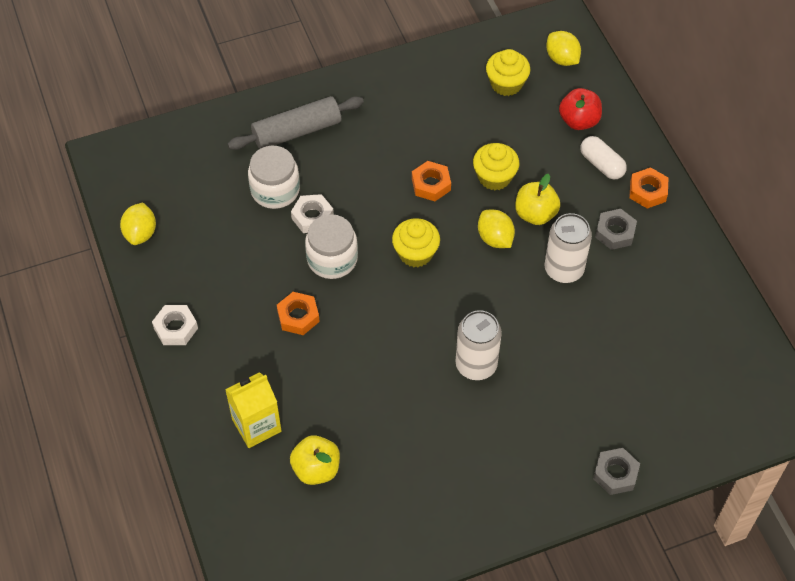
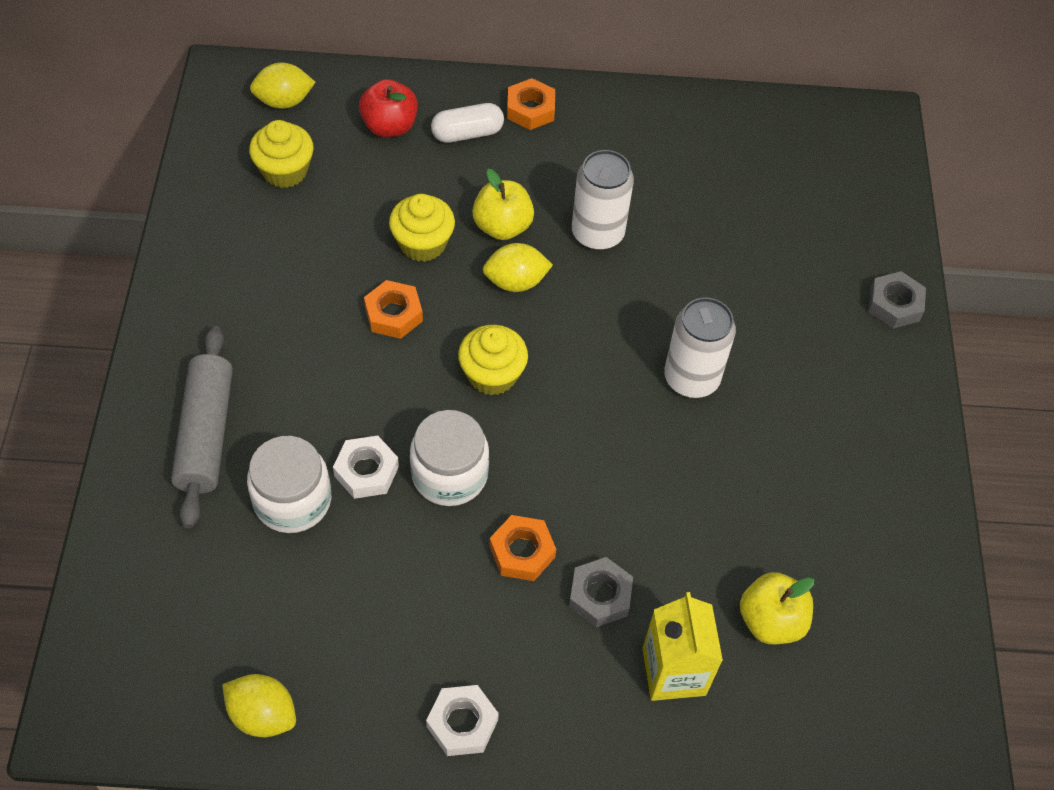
camera: 70 degrees left, 0 degrees up
(615, 232) = (571, 164): grey nut -> grey nut (600, 596)

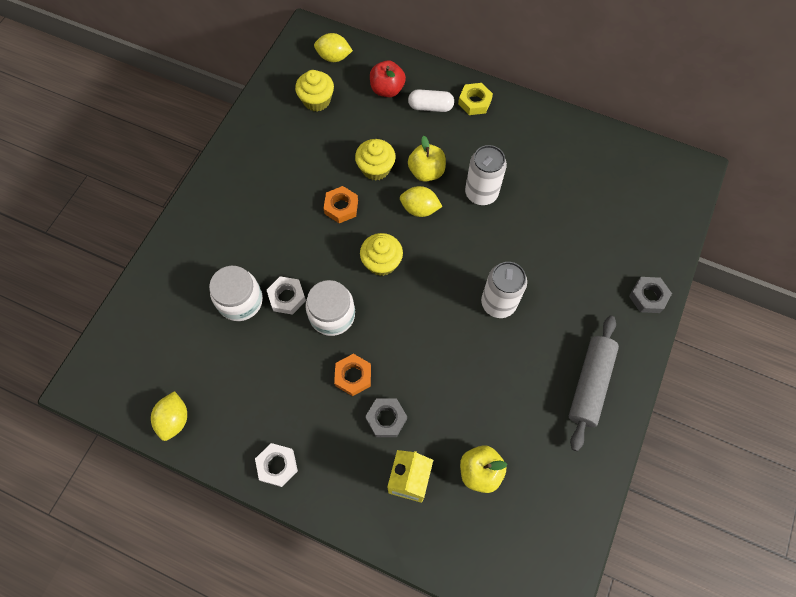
camera: 25 degrees right, 10 degrees up
(205, 434) = (210, 246): grey rolling pin -> grey rolling pin (589, 384)
(263, 715) = (174, 419): yellow lemon -> yellow lemon turned 45 degrees clockwise
(530, 109) = (474, 102): orange nut -> yellow nut

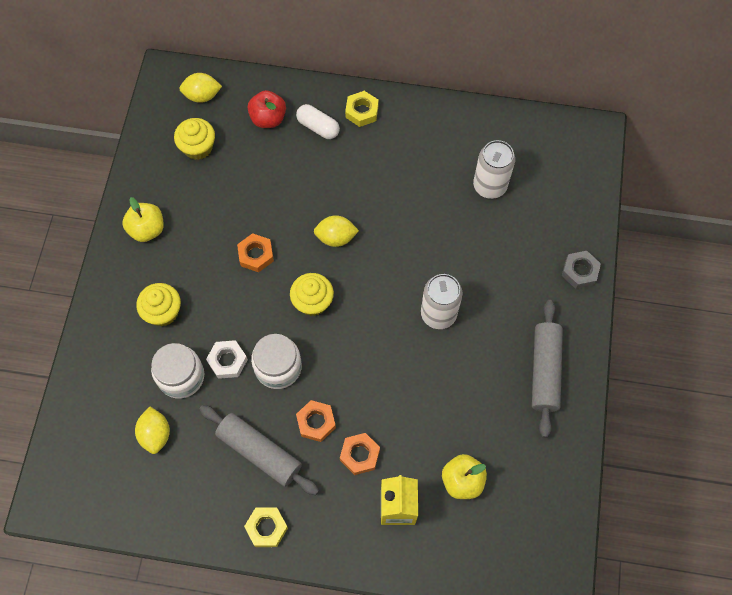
camera: 15 degrees left, 0 degrees up
(174, 419) = (151, 511): yellow lemon -> yellow lemon (155, 434)
(277, 465) = (266, 528): white nut -> yellow nut
(292, 390) = (259, 452): none -> grey rolling pin
(376, 168) = (280, 206): yellow cupcake -> yellow cupcake (163, 312)
(386, 419) = (360, 455): grey nut -> orange nut
(426, 172) = (332, 197): yellow apple -> yellow apple (147, 229)
(430, 107) = (318, 127): white capsule -> white capsule turned 45 degrees clockwise
(481, 193) = (393, 206): white can -> white can (489, 186)

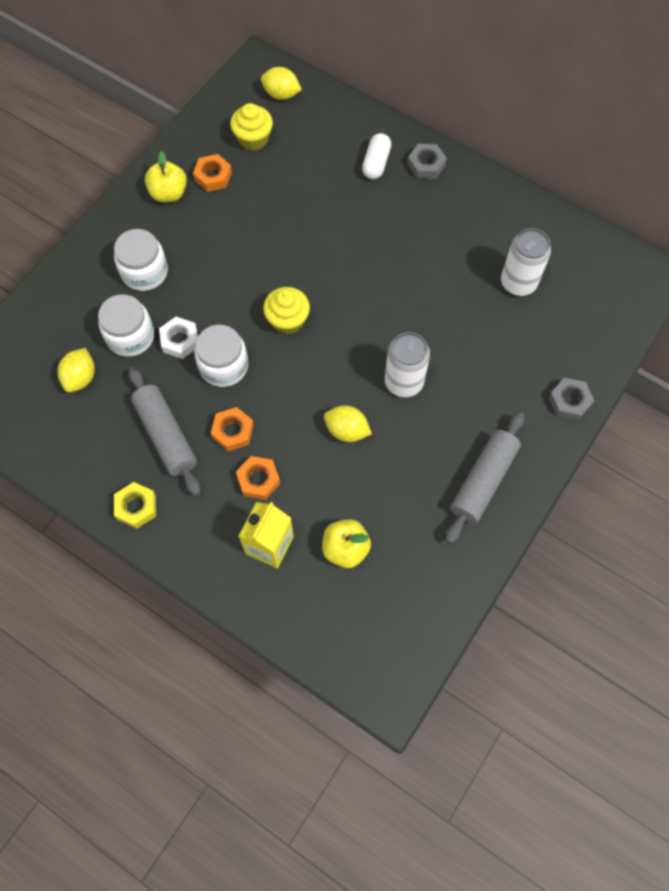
camera: 25 degrees right, 0 degrees up
(163, 312) = (144, 272): yellow cupcake -> white jar
(256, 255) = (256, 256): orange nut -> orange nut (213, 176)
(268, 118) = (332, 138): red apple -> none
(318, 127) = (376, 163): white capsule -> white capsule turned 45 degrees clockwise
(336, 237) = (340, 270): yellow lemon -> yellow lemon (346, 430)
(362, 111) = (426, 165): yellow nut -> grey nut

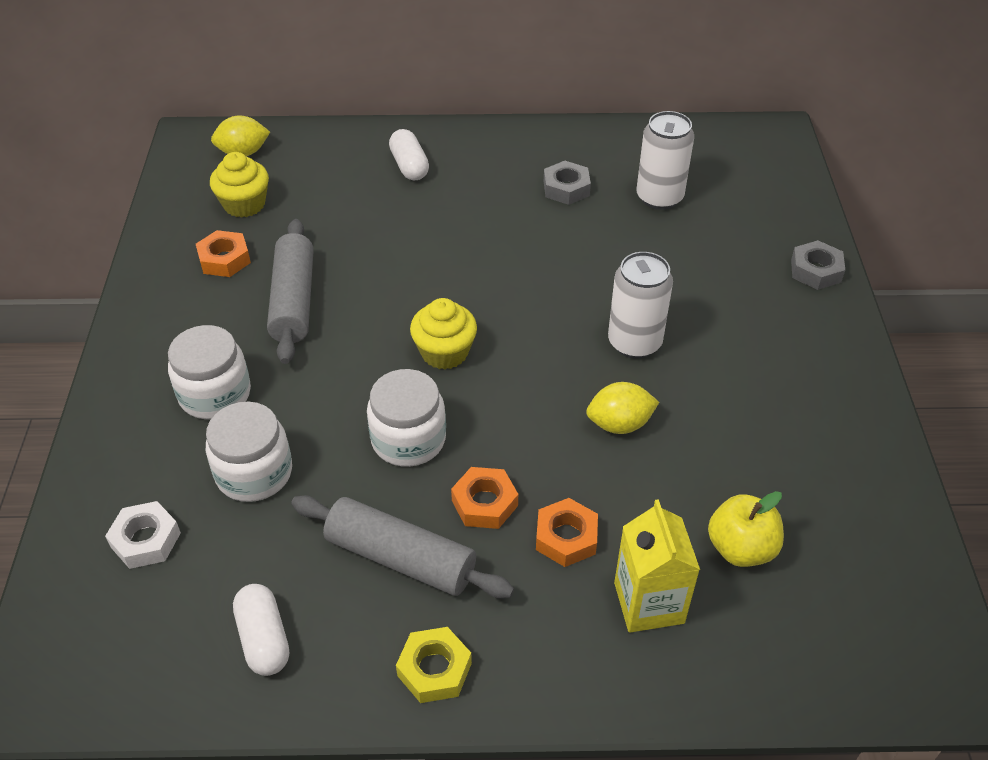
camera: 35 degrees left, 20 degrees down
(70, 436) = (264, 639): none -> white capsule
(80, 378) = (221, 558): yellow lemon -> none
(169, 193) = (180, 300): yellow apple -> none
(180, 340) = (326, 442): white nut -> white nut (145, 540)
(426, 165) = (465, 145): grey nut -> grey nut (566, 188)
(483, 481) = (812, 388): grey rolling pin -> grey rolling pin (293, 301)

